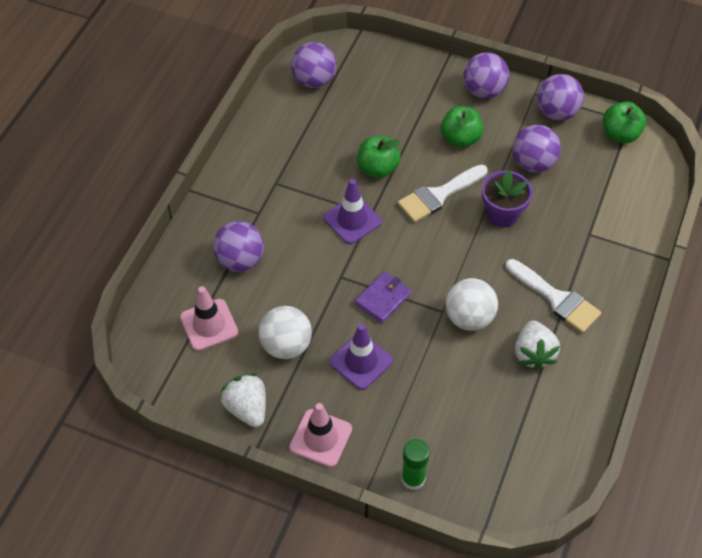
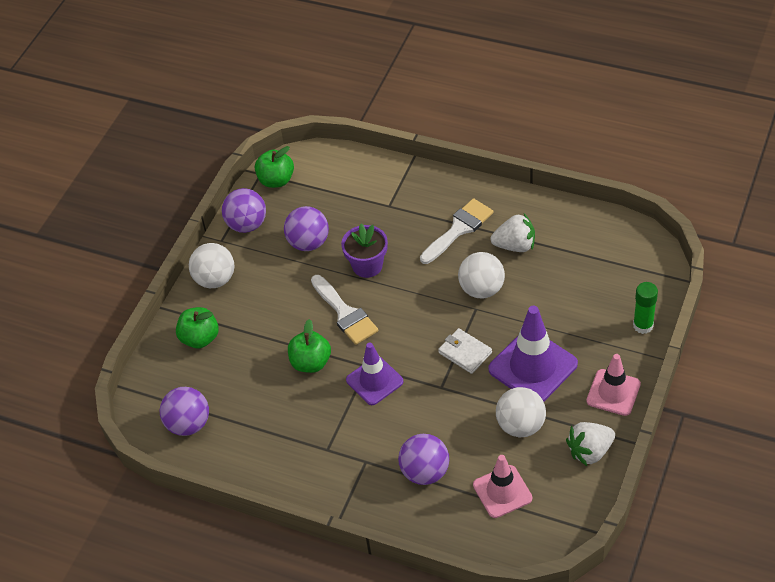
camera: 85 degrees left, 5 degrees down
(361, 361) = (533, 367): purple traffic cone -> purple traffic cone, size x1.54
(383, 299) = (465, 353): purple wallet -> white wallet
(460, 138) = (275, 297): green apple -> green apple (200, 338)
(484, 91) = (215, 279): purple ball -> white ball

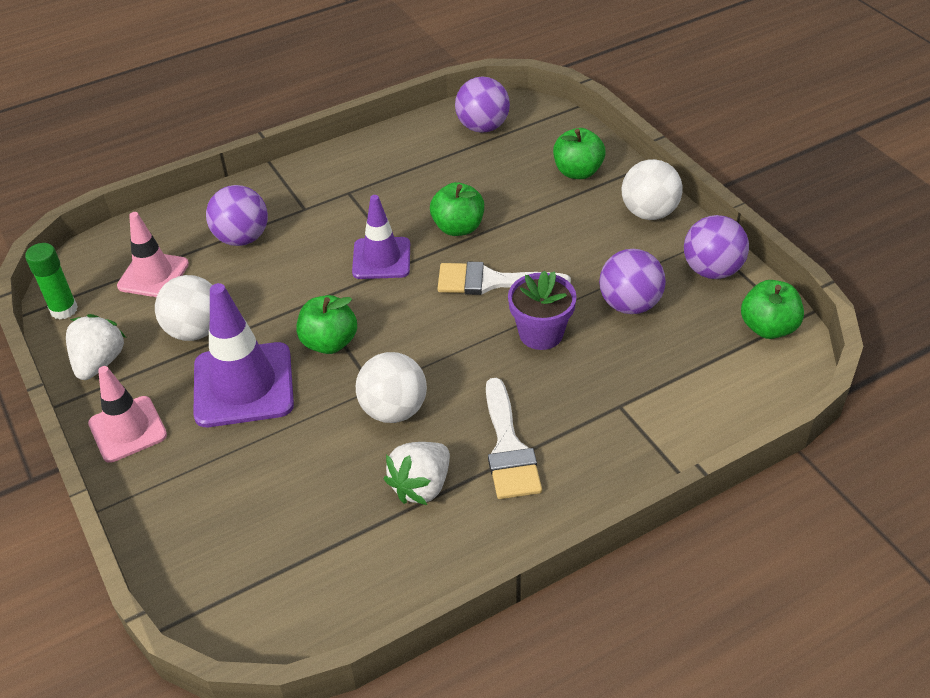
camera: 125 degrees right, 5 degrees down
(465, 353) = (329, 342): white wallet -> green apple
(643, 325) = (162, 524): green glue stick -> green glue stick (64, 310)

